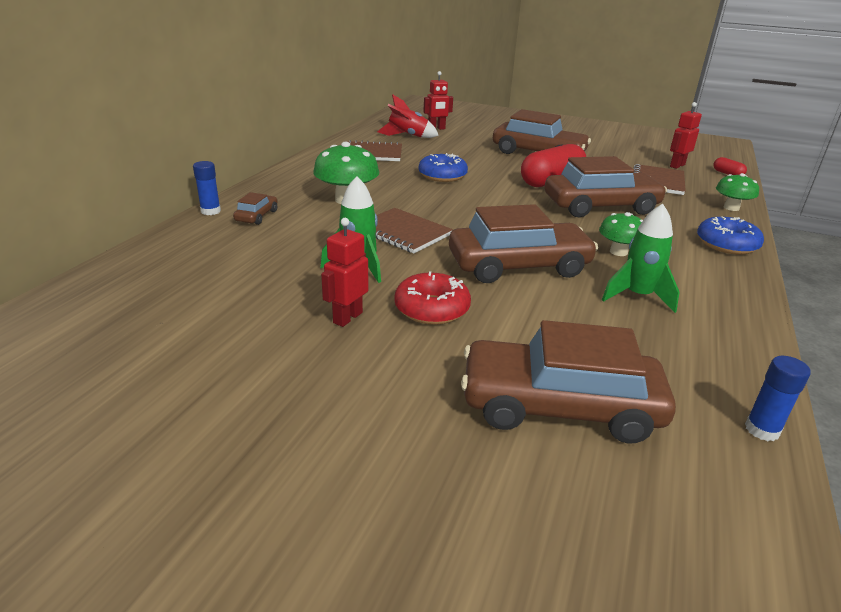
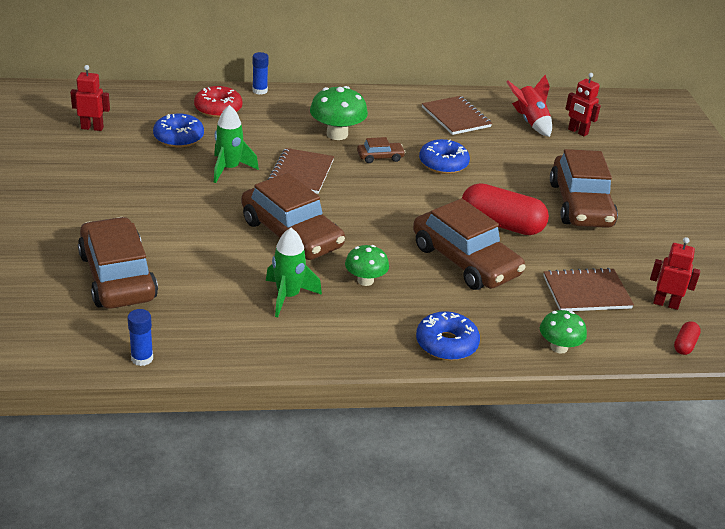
camera: 60 degrees right, 5 degrees up
(251, 279) = (179, 137): none -> blue donut
(257, 216) = (269, 109): brown car -> brown car (380, 157)
(347, 317) = (160, 183): red robot -> red robot (92, 128)
(432, 309) = (195, 210): red donut -> red donut (218, 109)

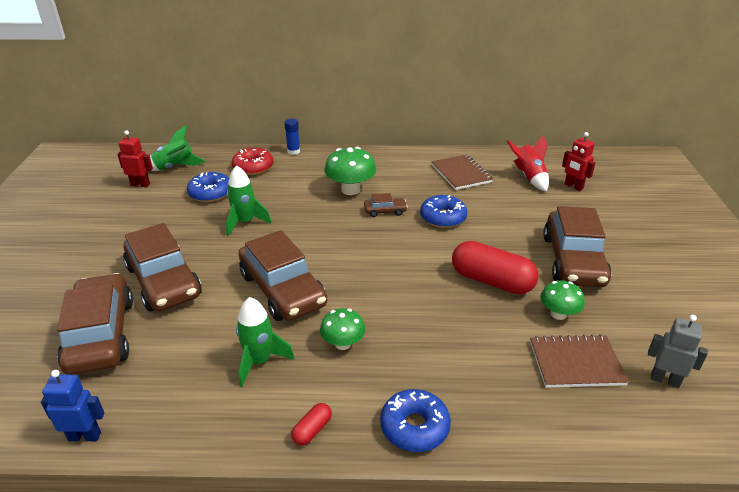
camera: 10 degrees right, 0 degrees up
(125, 108) = (175, 167): none -> green rocket
(142, 358) = (85, 436): blue glue stick -> blue robot
(301, 173) = (309, 226): brown notebook -> none
(465, 261) = (450, 322): brown car -> brown car (164, 281)
(559, 347) = (541, 436): green mushroom -> green mushroom (558, 314)
(665, 304) = (665, 380): red robot -> grey robot
(685, 345) = (690, 437): red capsule -> red capsule (312, 430)

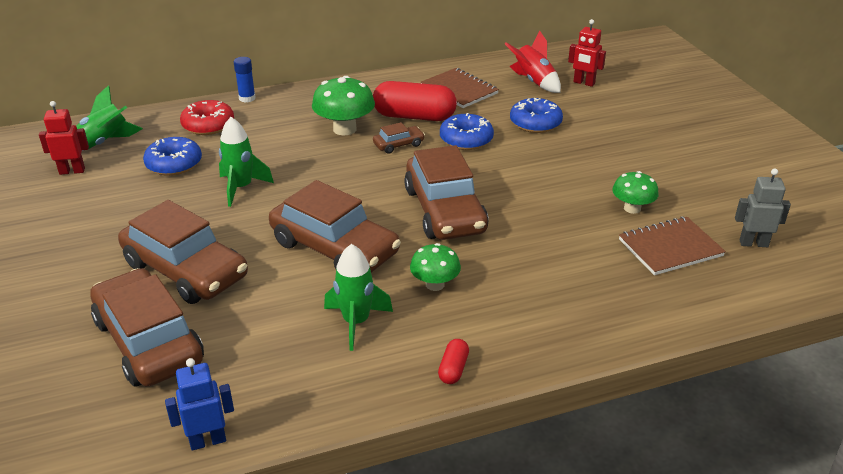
camera: 20 degrees left, 0 degrees up
(414, 427) = (552, 340): blue donut -> blue donut (535, 123)
(491, 281) = (552, 192): red capsule -> red capsule (414, 116)
(573, 260) = (620, 155): brown car -> brown car (445, 210)

